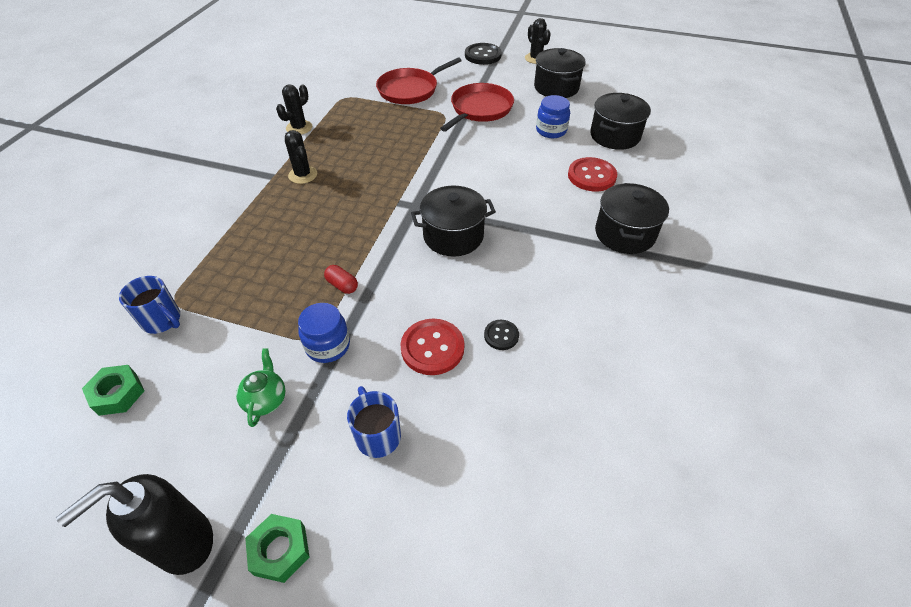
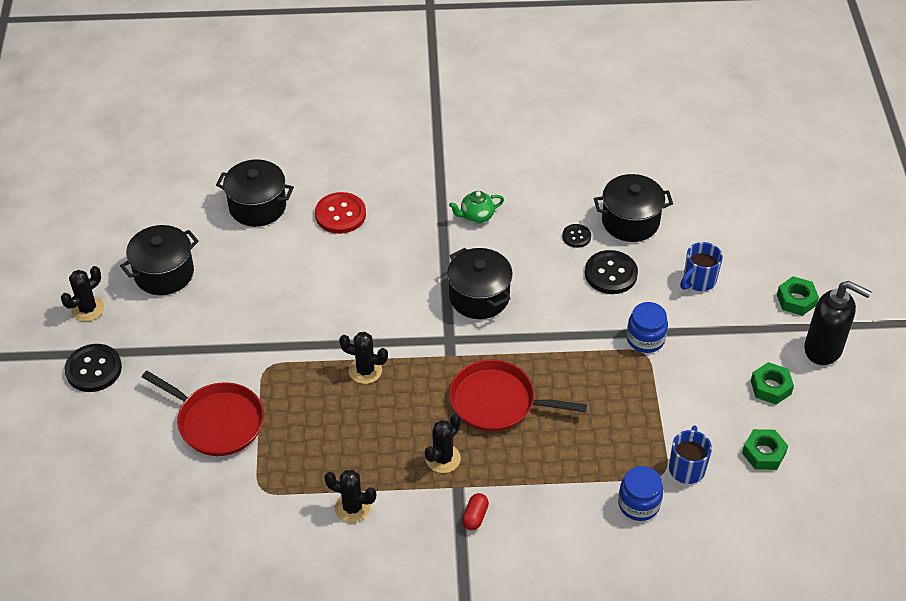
camera: 110 degrees left, 0 degrees up
(183, 443) = (770, 387): none -> green nut
(266, 400) = (711, 355): green teapot -> green teapot (476, 216)
(342, 285) = (580, 355): red capsule -> red capsule (475, 516)
(411, 156) = (365, 371): none -> black cactus
(432, 348) = (611, 274): red button -> black button
(479, 109) = (242, 335): red pan -> red pan (497, 402)
(551, 130) = (266, 260): blue jar -> blue jar (638, 504)
(624, 234) = (419, 181): black pot -> black pot (630, 221)

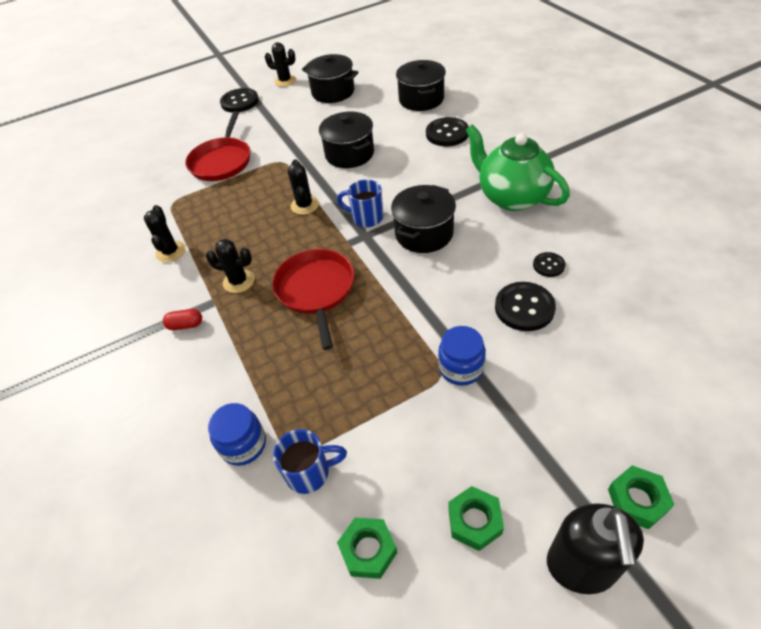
camera: 70 degrees right, 0 degrees up
(340, 214) = (447, 133): red button -> black button
(476, 216) = (511, 197): green teapot -> green teapot, size x2.15
(630, 221) = (607, 296): black pot -> black pot (349, 154)
(698, 281) = (578, 384): blue mug -> blue mug (366, 218)

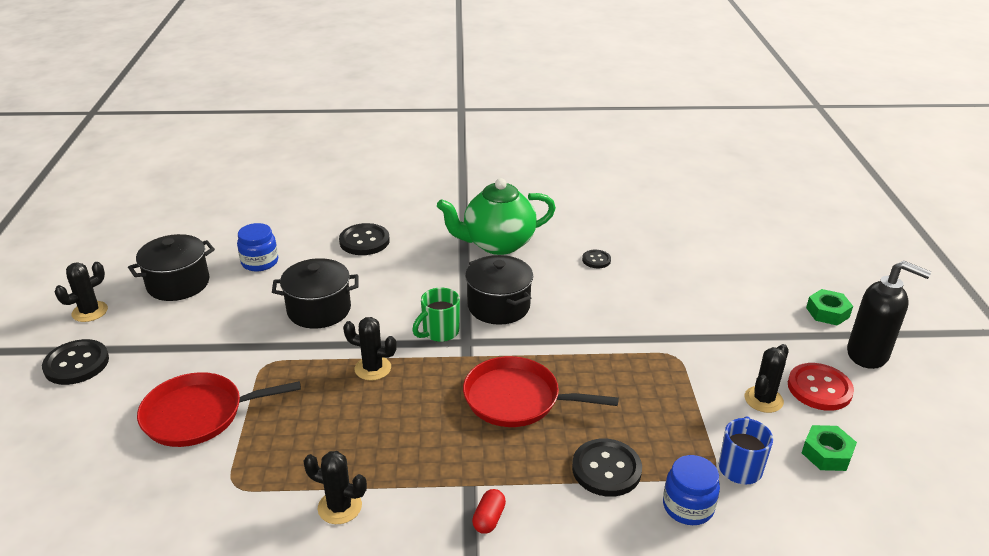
camera: 70 degrees left, 15 degrees down
(222, 161) = (198, 415): red pan -> red pan turned 135 degrees clockwise
(239, 281) = (453, 455): black cactus -> black cactus (763, 399)
(366, 218) = (439, 332): blue mug -> green mug
(421, 99) = (284, 234): black pot -> none
(461, 368) = (675, 343): blue jar -> blue jar (260, 262)
(474, 521) = (819, 388): green nut -> red button
(524, 308) = (633, 289): black button -> black button (606, 469)

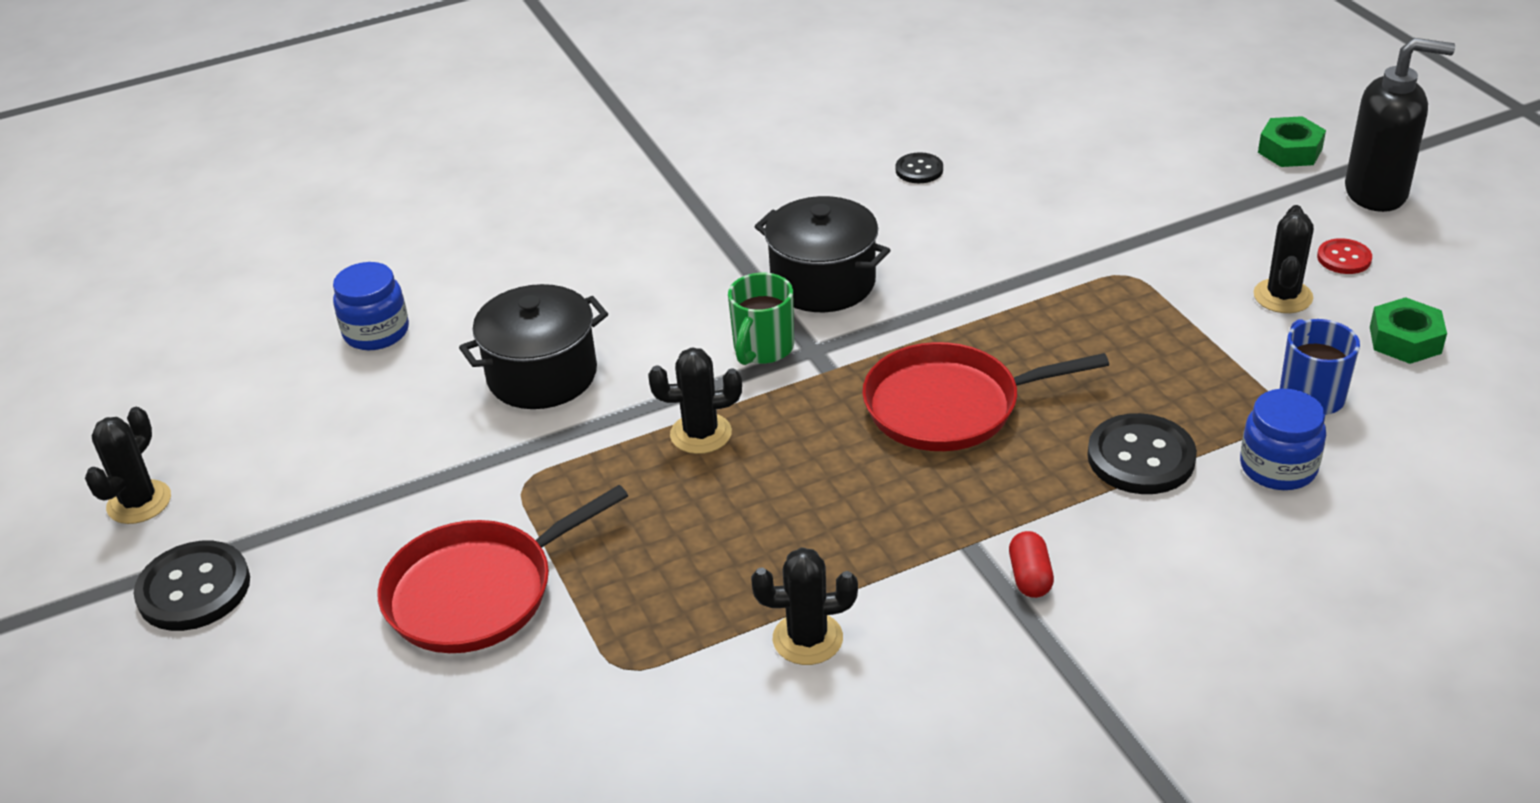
camera: 20 degrees left, 5 degrees up
(178, 284) = (261, 409): black pot -> none
(364, 241) = (529, 247): black button -> none
(497, 244) = (749, 189): green teapot -> none
(819, 388) = (1344, 258): red button -> red button, size x0.56

